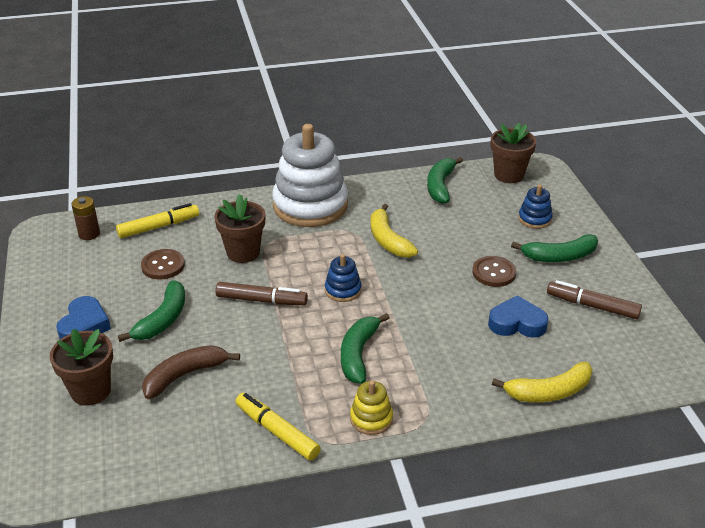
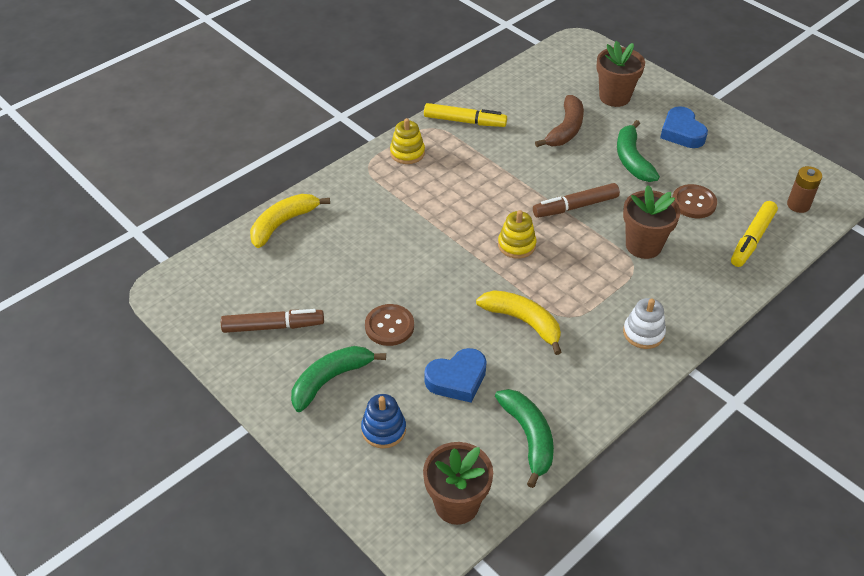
camera: 150 degrees right, 10 degrees up
(310, 206) = (643, 333): white stacking toy -> white stacking toy, size x0.43
(343, 290) = (516, 245): blue stacking toy -> yellow stacking toy
(358, 354) = (454, 194): green banana -> none
(517, 323) = (338, 276): blue heart -> blue heart (457, 379)

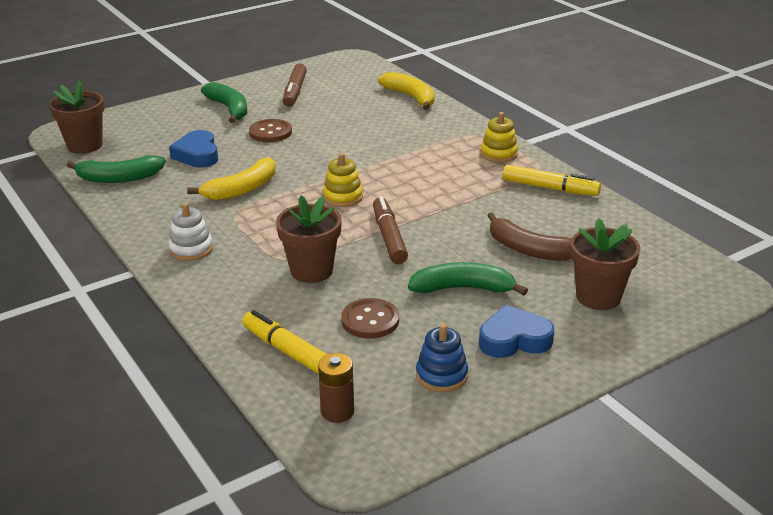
camera: 100 degrees right, 15 degrees down
(383, 429) = (170, 124): blue stacking toy -> blue stacking toy (441, 375)
(465, 121) = (550, 188): yellow marker -> yellow marker turned 90 degrees counterclockwise

